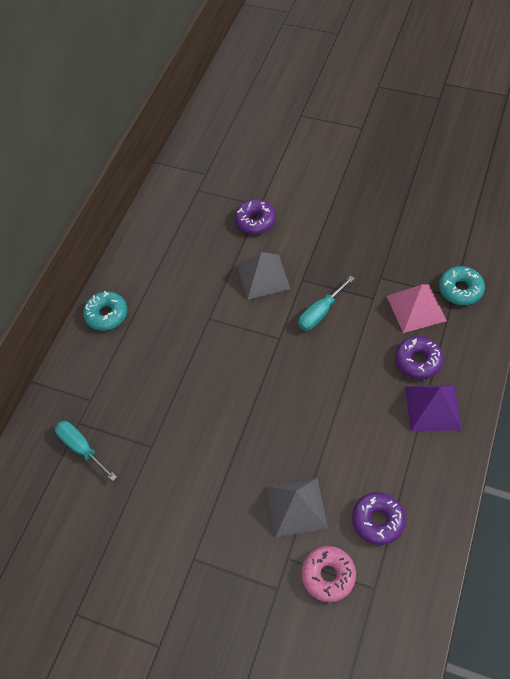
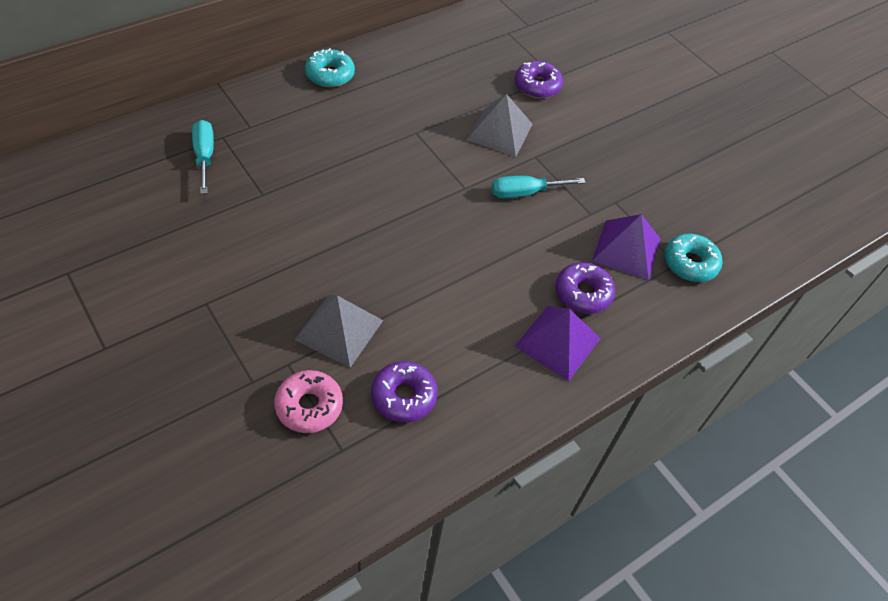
camera: 25 degrees right, 5 degrees down
(416, 308) = (626, 249): pink pyramid -> purple pyramid

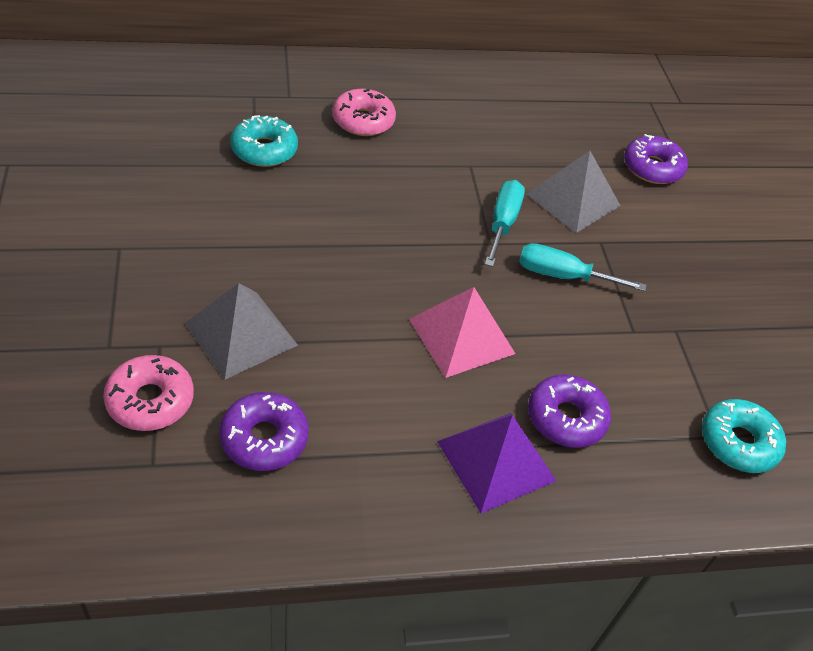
camera: 25 degrees right, 5 degrees down
(205, 156) = (222, 108): turquoise screwdriver -> turquoise screwdriver (503, 223)
(318, 126) = (363, 121): none -> pink donut
(330, 75) = (411, 76): turquoise donut -> turquoise donut (264, 150)
(486, 265) = (461, 336): none -> pink pyramid
(626, 249) = (657, 390): purple pyramid -> none

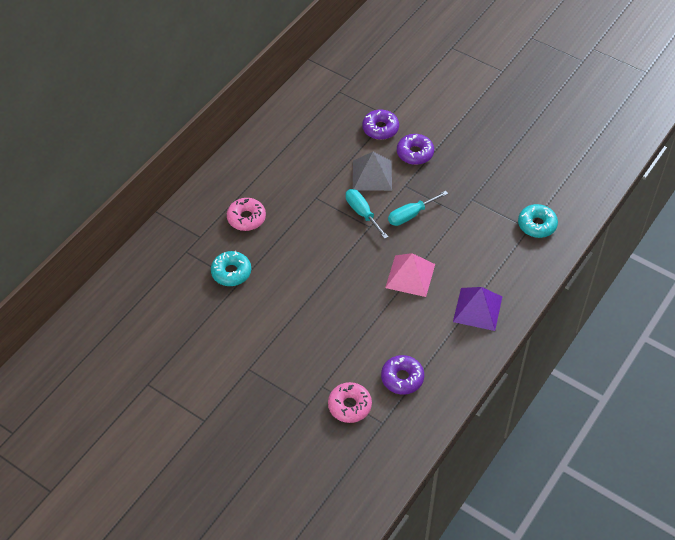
camera: 40 degrees left, 5 degrees up
(241, 334) = (341, 353): grey pyramid -> none
(566, 418) = (479, 271): purple donut -> purple donut (415, 153)

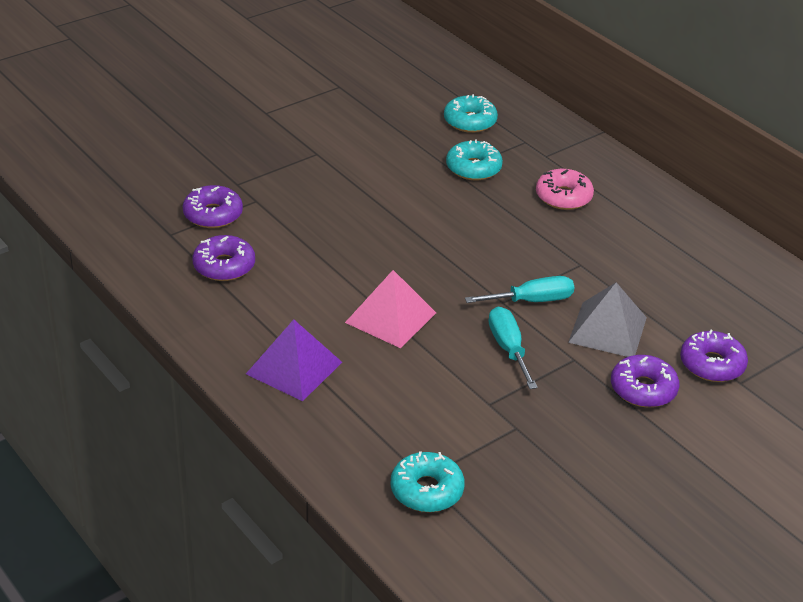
camera: 105 degrees right, 15 degrees down
(170, 288) = (470, 121): none -> turquoise donut
(349, 406) = (213, 214): pink donut -> purple donut

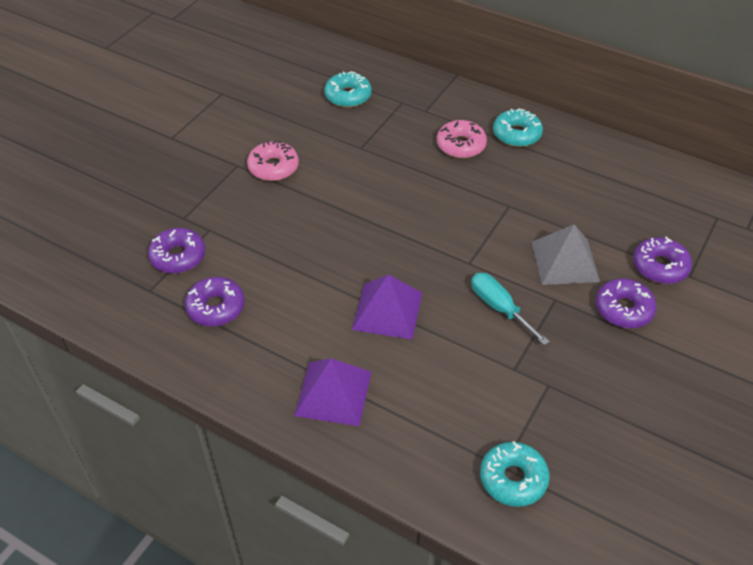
camera: 20 degrees left, 10 degrees up
(352, 165) = (273, 167): none -> pink donut
(390, 317) = (387, 311): pink pyramid -> purple pyramid
(473, 168) = (375, 140): turquoise donut -> turquoise donut (516, 134)
(532, 301) = (492, 254): turquoise screwdriver -> none

